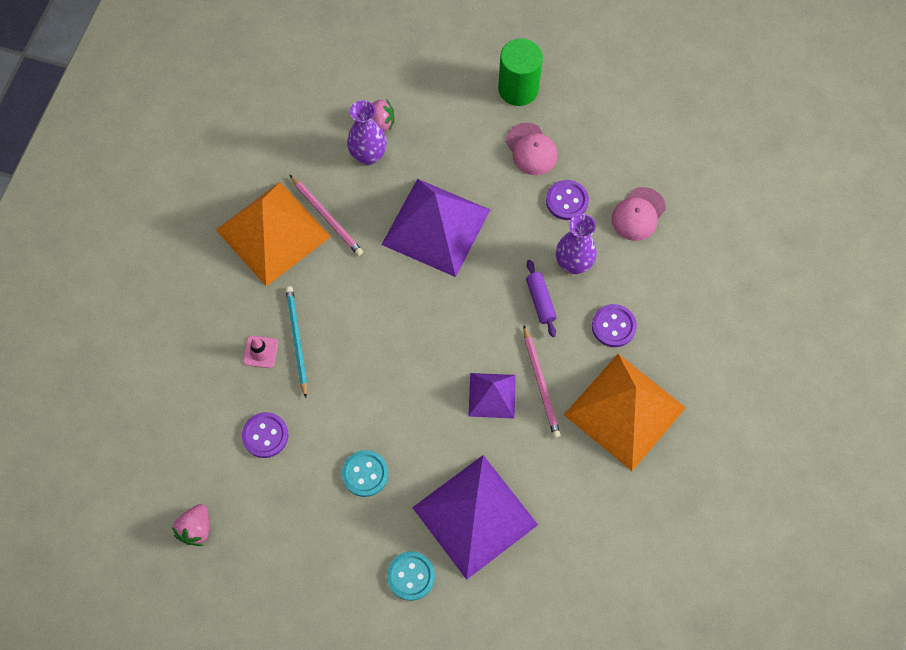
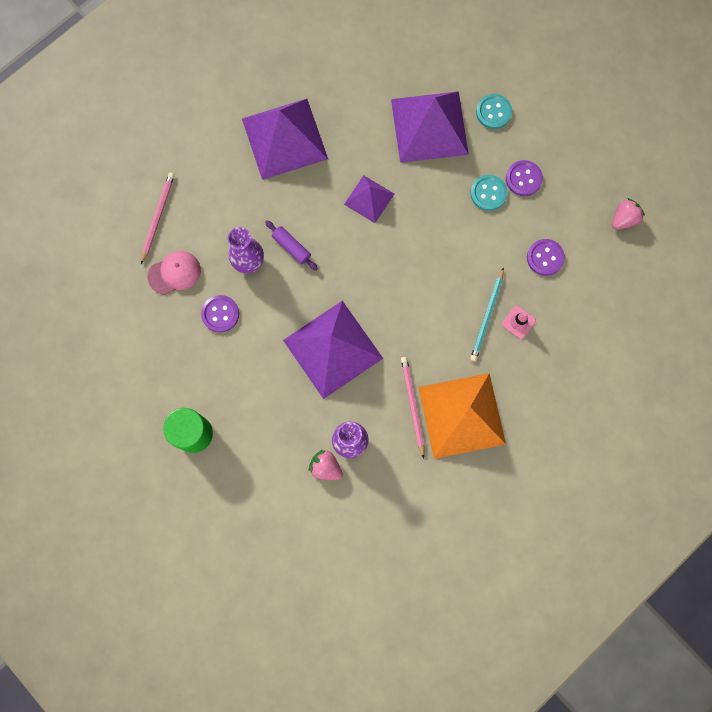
camera: 150 degrees left, 10 degrees up
(531, 149) = (219, 373): pink cap -> none
(540, 301) = (291, 247): purple rolling pin -> purple rolling pin turned 60 degrees counterclockwise
(541, 384) = (330, 188): pink pencil -> pink pencil (158, 217)
(613, 326) = (251, 200): purple button -> purple button (523, 179)
(624, 411) = (284, 138): orange pyramid -> purple pyramid

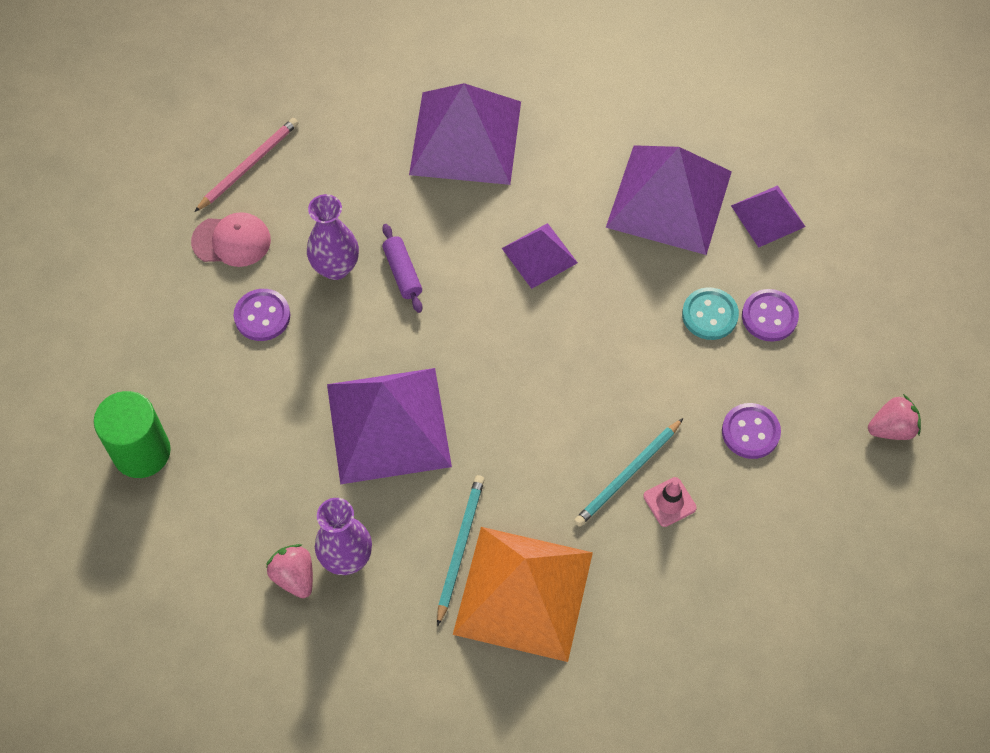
camera: 25 degrees right, 15 degrees down
(412, 405) = (460, 547): pink pencil -> turquoise pencil
(493, 112) = (768, 216): turquoise button -> purple pyramid

